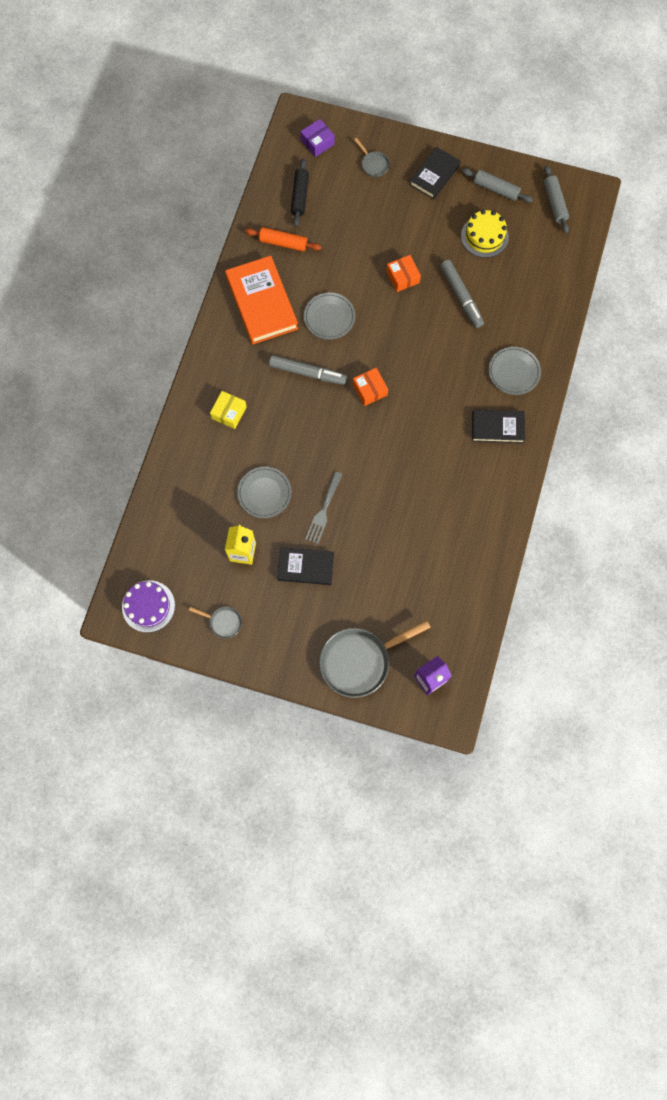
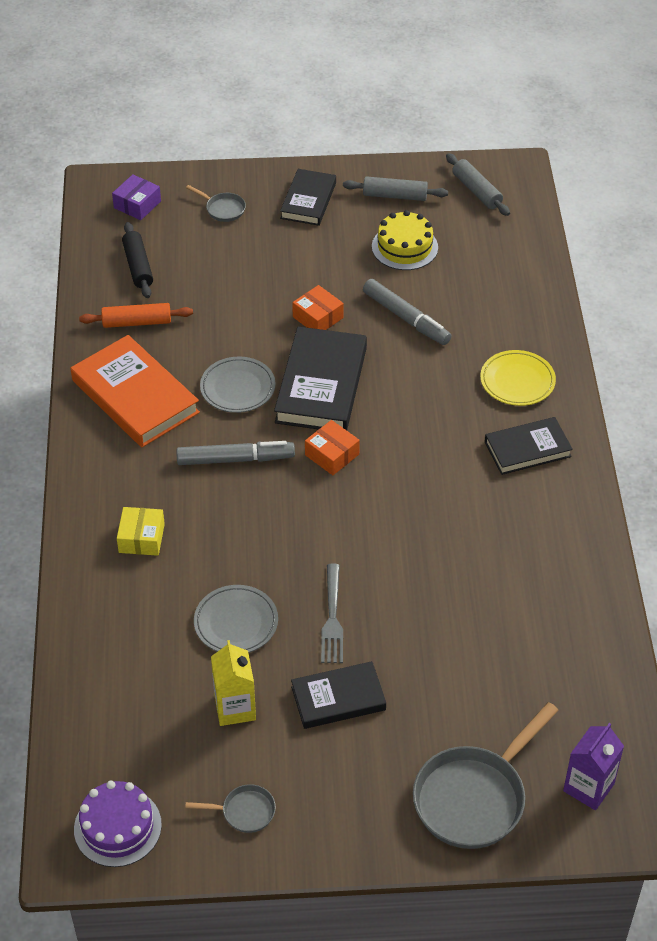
camera: 20 degrees left, 25 degrees down
(384, 333) = (321, 385): none -> black book
(514, 372) = (517, 381): grey plate -> yellow plate

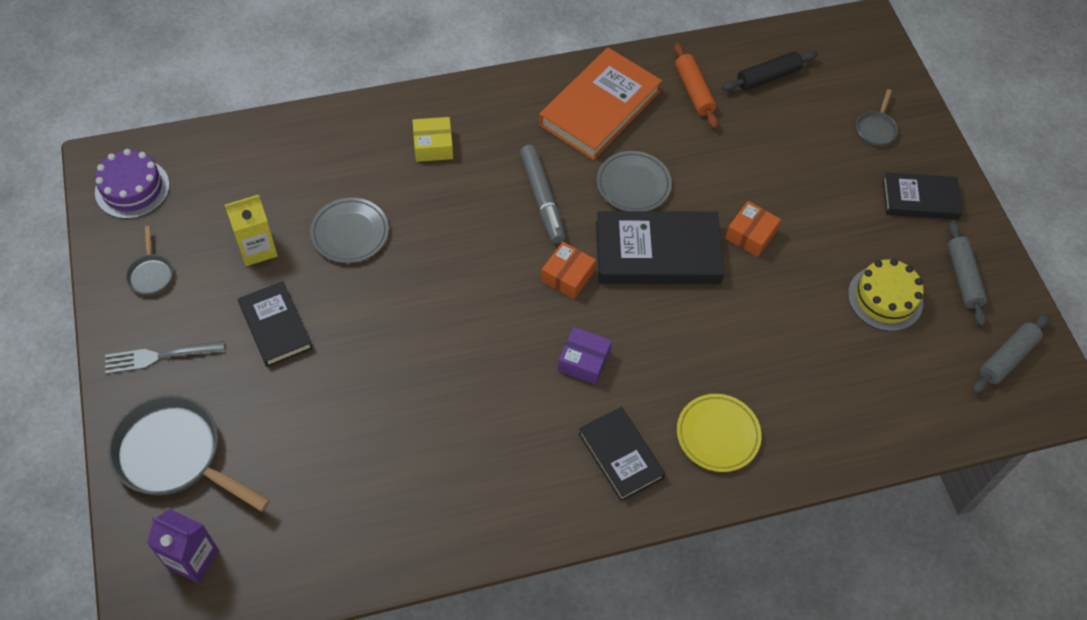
camera: 75 degrees right, 10 degrees up
(137, 204) = (853, 60): purple box -> purple box (584, 361)
(332, 617) = (367, 307): grey fork -> grey fork (160, 356)
(406, 318) = (776, 314): grey marker -> none

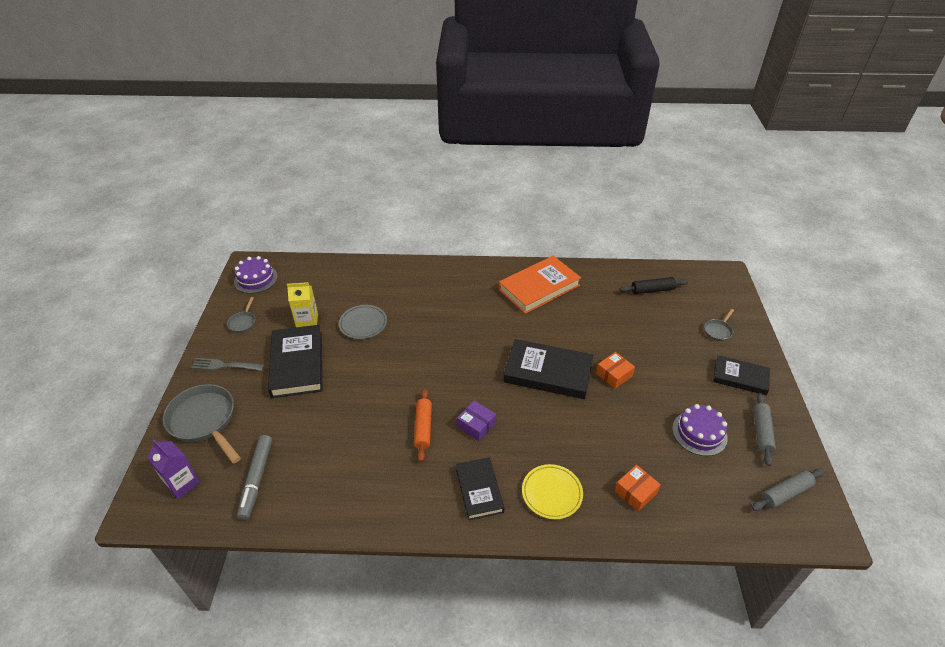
camera: 20 degrees right, 15 degrees down
(275, 326) = (297, 364): black book -> black book, size x1.61
(433, 146) = (431, 289): yellow box -> none
(542, 198) = (485, 328): grey marker -> grey marker (256, 479)
(567, 276) = (484, 374): orange box -> orange box (635, 492)
(633, 184) = (545, 331): grey plate -> none
(693, 91) = (601, 289): orange rolling pin -> orange rolling pin (423, 428)
(885, 298) = (699, 433): yellow cake -> purple cake

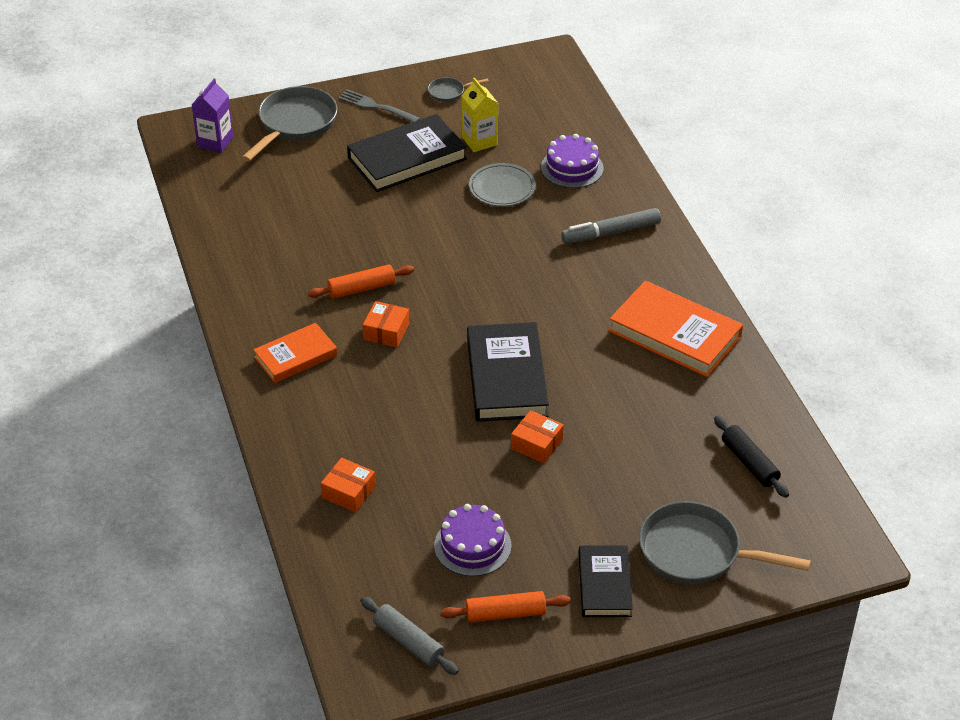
camera: 70 degrees right, 0 degrees up
(225, 365) = (376, 107): grey fork -> grey fork turned 45 degrees counterclockwise
(256, 279) = (528, 72): purple cake -> purple cake (572, 168)
(256, 479) = (240, 188): grey marker -> grey marker (611, 232)
(476, 425) = (386, 331): purple box -> orange box
(479, 490) = (296, 356): black book -> orange book
(552, 493) = (316, 417): yellow plate -> none
(718, 331) = (696, 552): grey pan -> grey pan, size x2.13
(761, 432) = (505, 614): grey rolling pin -> orange rolling pin

